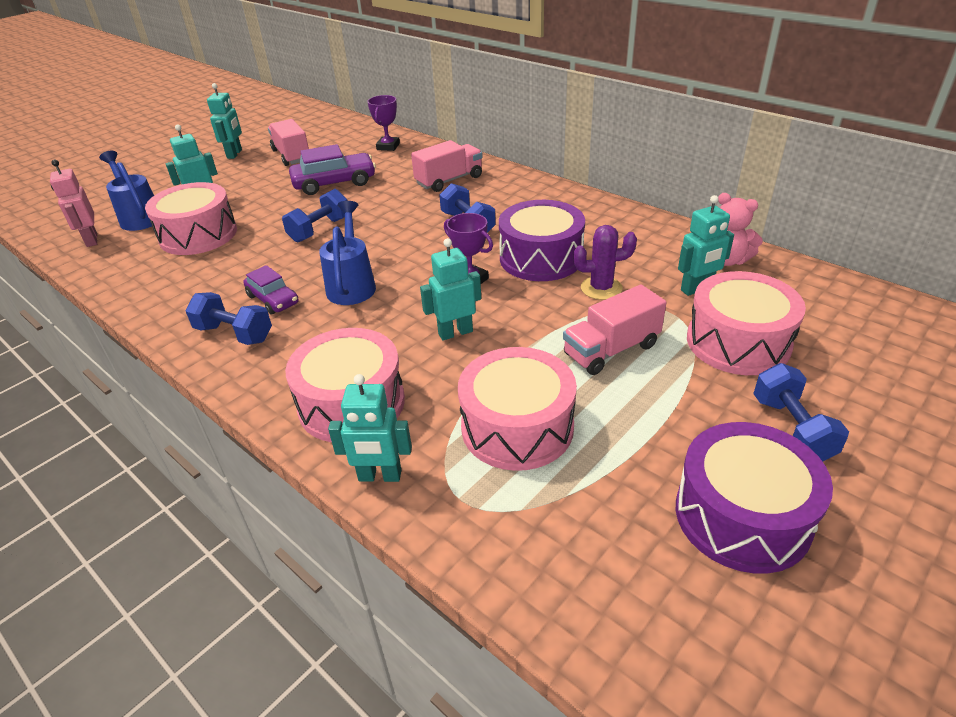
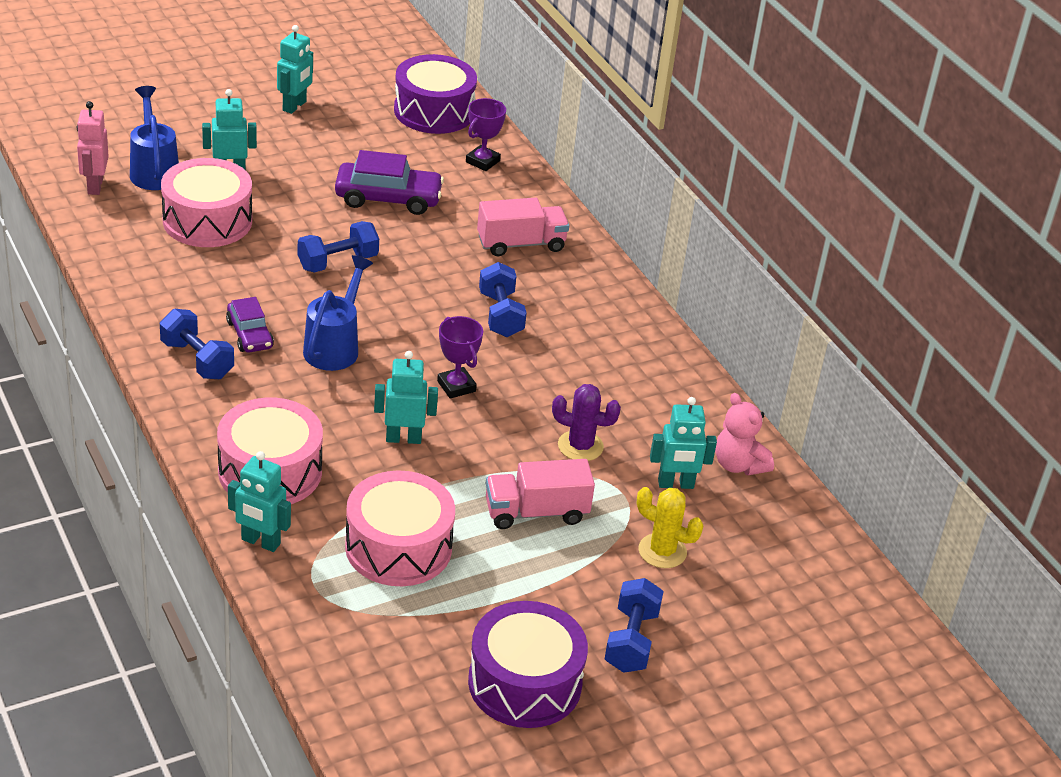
camera: 15 degrees right, 0 degrees up
(291, 155) = (360, 134): pink truck -> none
(541, 258) = (547, 388): purple drum -> purple drum (434, 111)
(738, 342) = (662, 551): pink drum -> yellow cactus

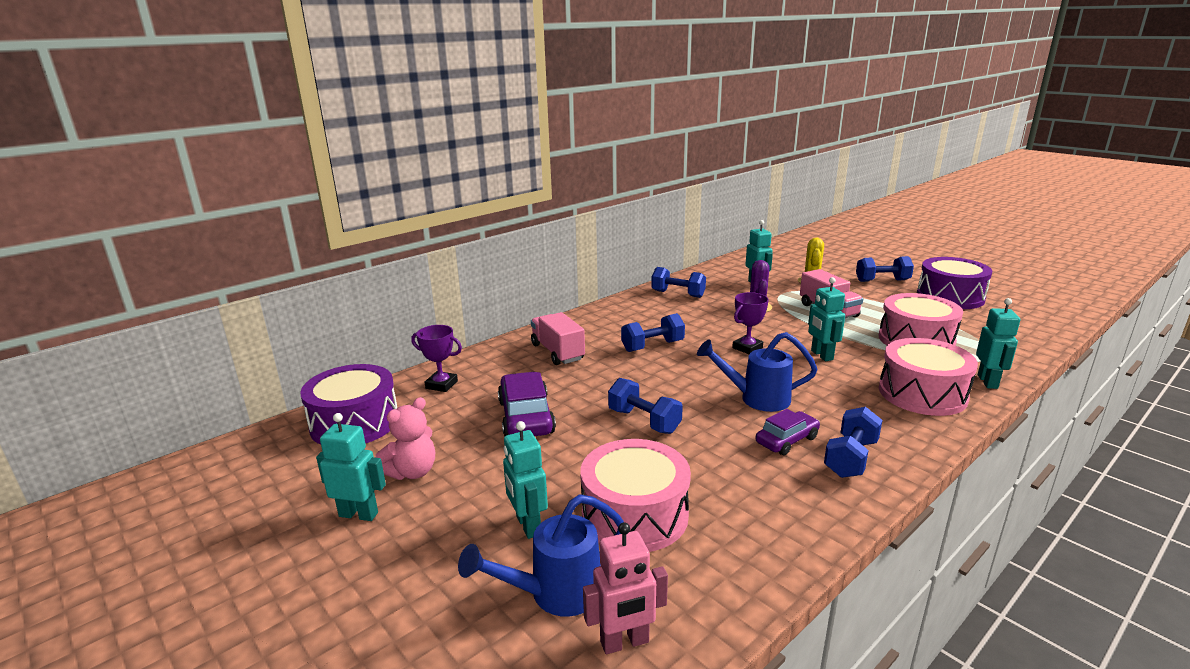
camera: 100 degrees left, 15 degrees down
(665, 388) = (678, 294): none -> blue dumbbell
(738, 465) = (722, 273): pink teddy bear -> pink teddy bear (412, 472)

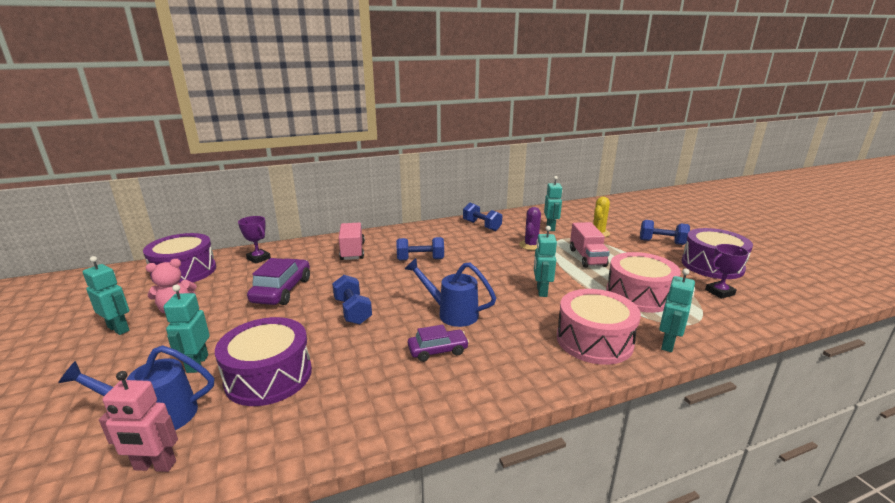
camera: 20 degrees right, 0 degrees up
(635, 514) = (269, 376): pink drum -> purple drum
(747, 348) = (488, 274): purple trophy -> purple trophy (719, 292)
(850, 458) = (472, 378): blue dumbbell -> none

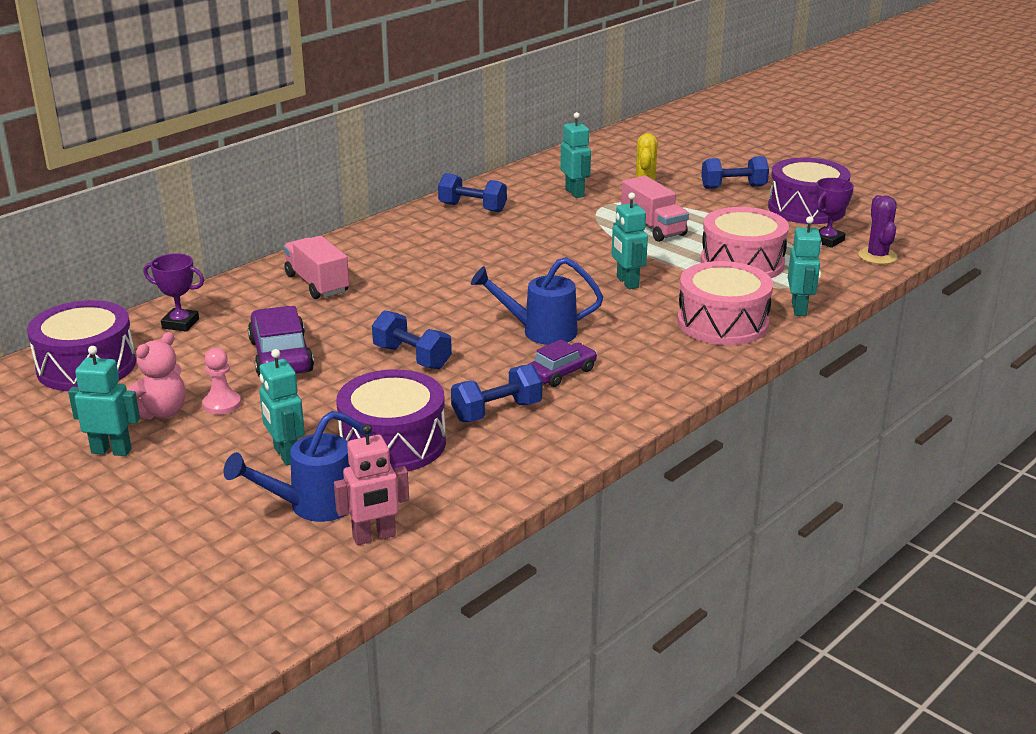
camera: 25 degrees left, 5 degrees up
(212, 314) = (222, 404): none -> pink pawn
(420, 259) = (432, 275): blue dumbbell -> blue dumbbell (497, 412)
(531, 245) = (567, 224): purple cactus -> purple cactus (877, 256)

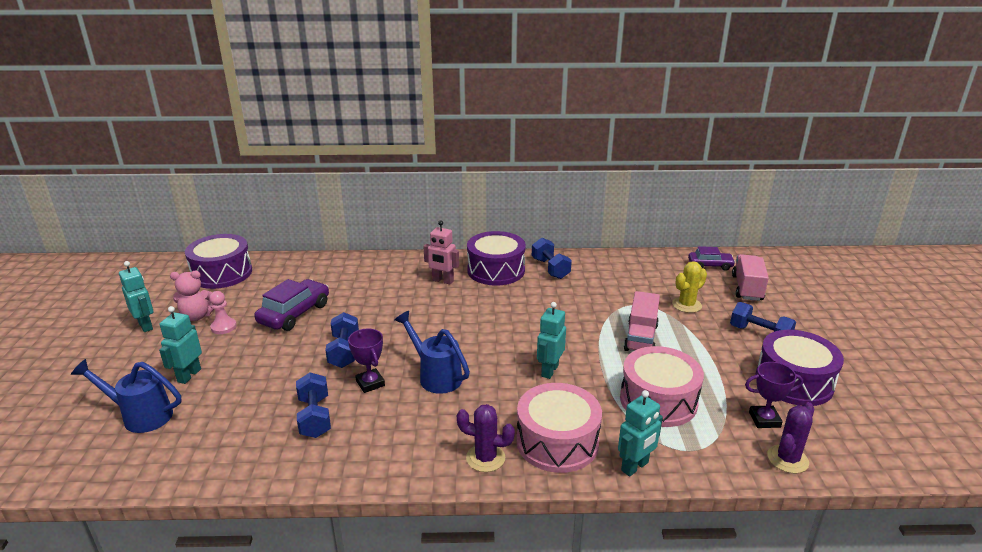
camera: 45 degrees right, 0 degrees up
(180, 324) = (293, 270): purple trophy -> purple trophy (370, 383)
(317, 284) = (387, 278): pink truck -> pink truck (747, 288)
(374, 537) = (122, 457): pink robot -> pink robot (442, 281)
(393, 443) = (237, 402): purple drum -> purple drum (496, 270)
(497, 412) = (315, 417): blue dumbbell -> blue dumbbell turned 60 degrees clockwise
(561, 373) = (394, 413): purple car -> purple car (710, 265)
(575, 193) = (632, 286): turquoise robot -> none
(692, 359) = (485, 458): none -> purple cactus

